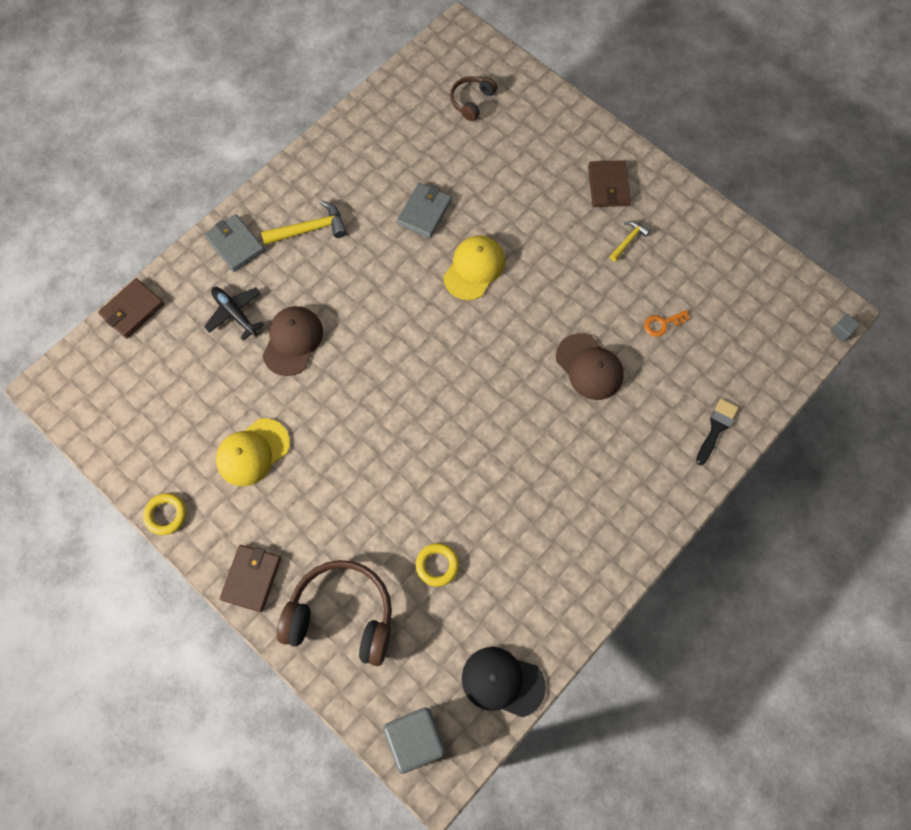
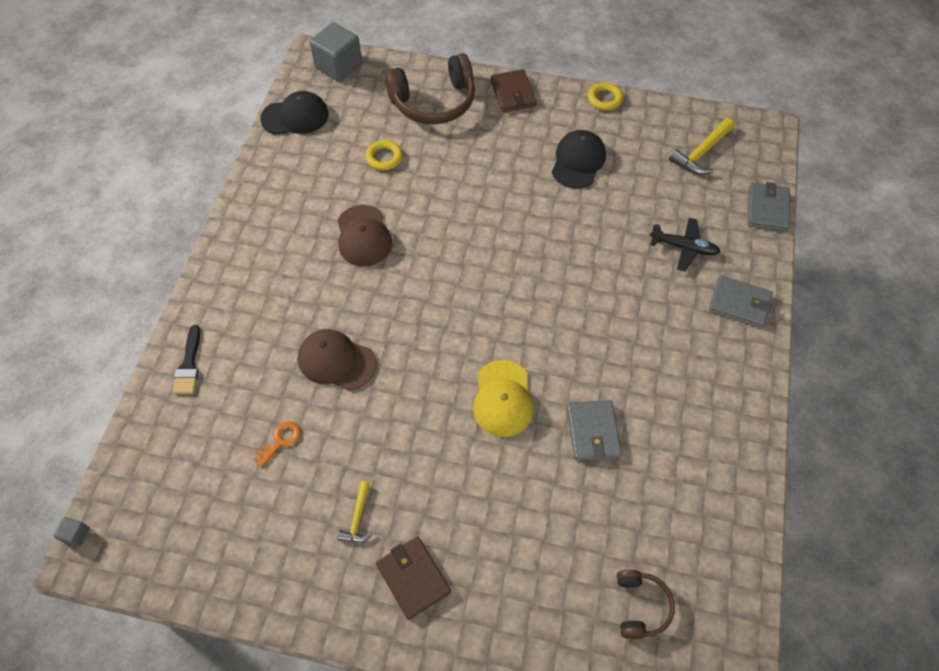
camera: 150 degrees right, 10 degrees down
(132, 310) = (767, 209): brown wallet -> grey wallet
(253, 452) = (578, 161): yellow cap -> black cap
(293, 341) = (616, 250): brown cap -> brown cap (363, 236)
(310, 229) = (687, 353): yellow hammer -> yellow hammer (701, 153)

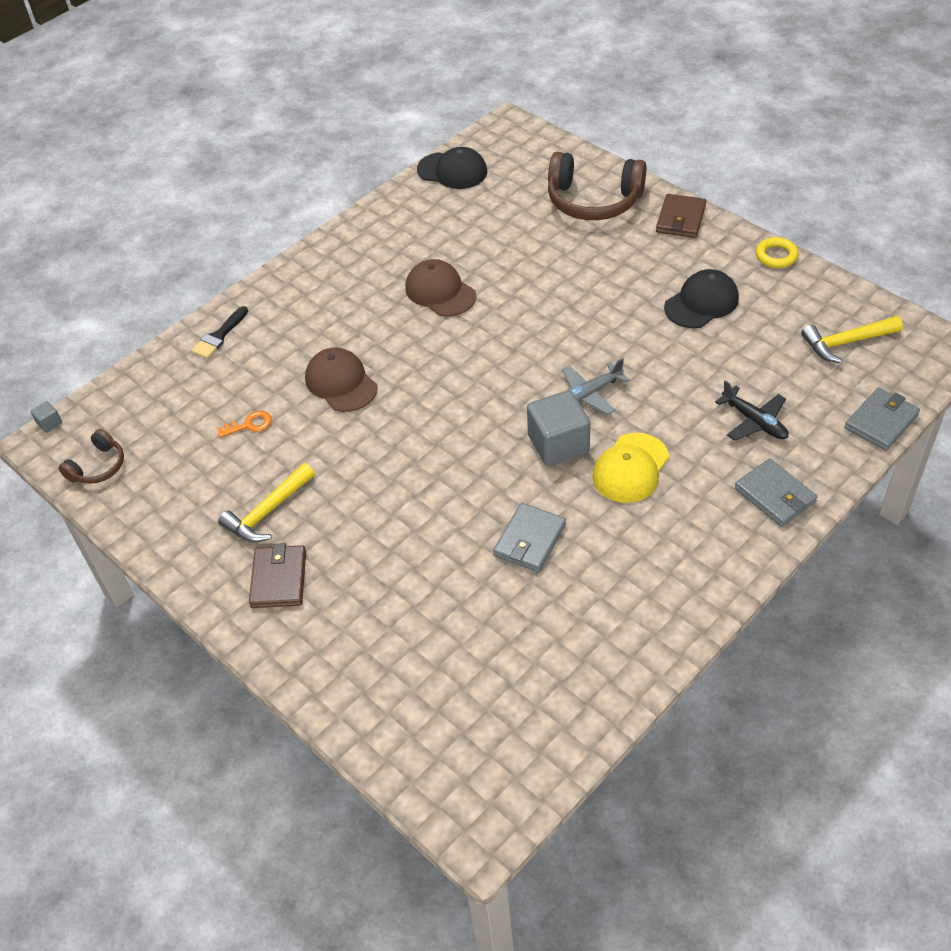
camera: 35 degrees right, 10 degrees down
(339, 66) = (525, 141): grey cube -> grey cube (558, 444)
(357, 518) = (267, 512): yellow hammer -> yellow hammer, size x1.66
(363, 236) = (440, 292): brown cap -> brown cap turned 120 degrees clockwise
(384, 158) = (508, 233): yellow ring -> none
(503, 398) = (465, 475): yellow cap -> yellow cap (630, 468)
(549, 279) = (589, 394): none -> grey plane
(640, 606) = (461, 702): brown headphones -> brown headphones (98, 467)

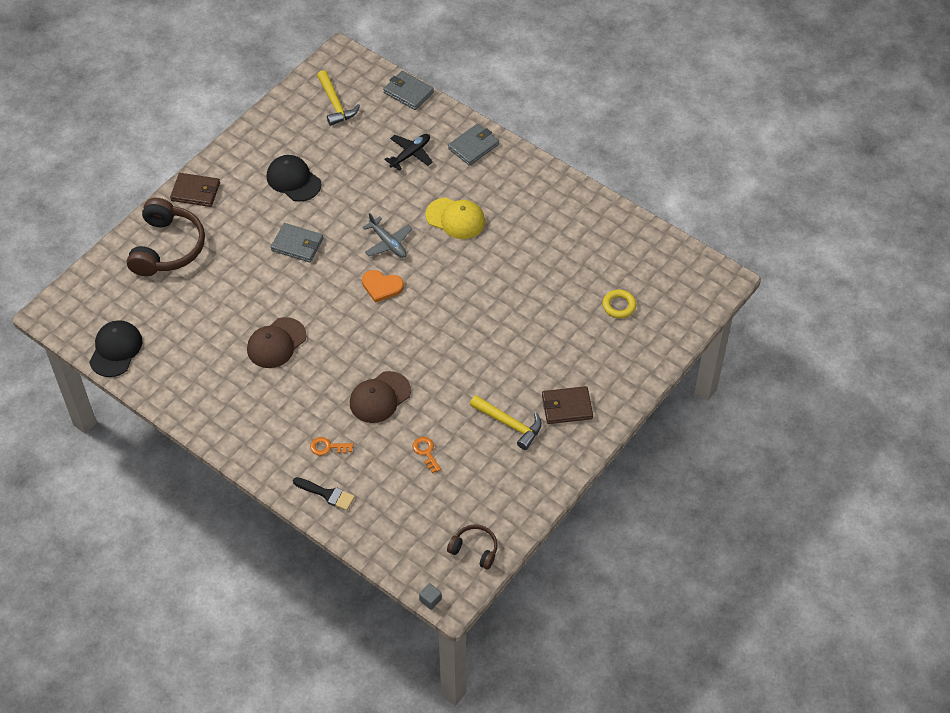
camera: 100 degrees left, 5 degrees up
(282, 336) = (328, 447): none -> orange key
(515, 387) = (381, 286): none -> orange heart
(529, 540) = (520, 269): grey wallet -> grey wallet (297, 244)
(558, 444) = (436, 258): grey cube -> none
(776, 256) = (243, 136): yellow ring -> yellow ring (619, 306)

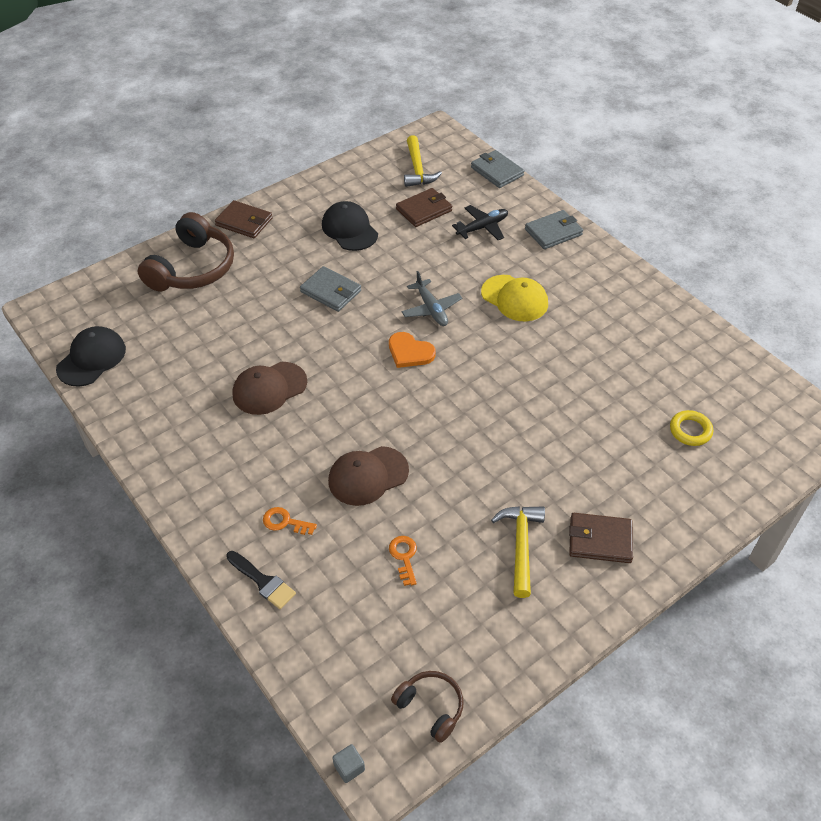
camera: 15 degrees right, 5 degrees down
(354, 146) = (424, 210): none -> brown wallet
(510, 424) = (520, 545): yellow hammer -> yellow hammer turned 135 degrees counterclockwise

